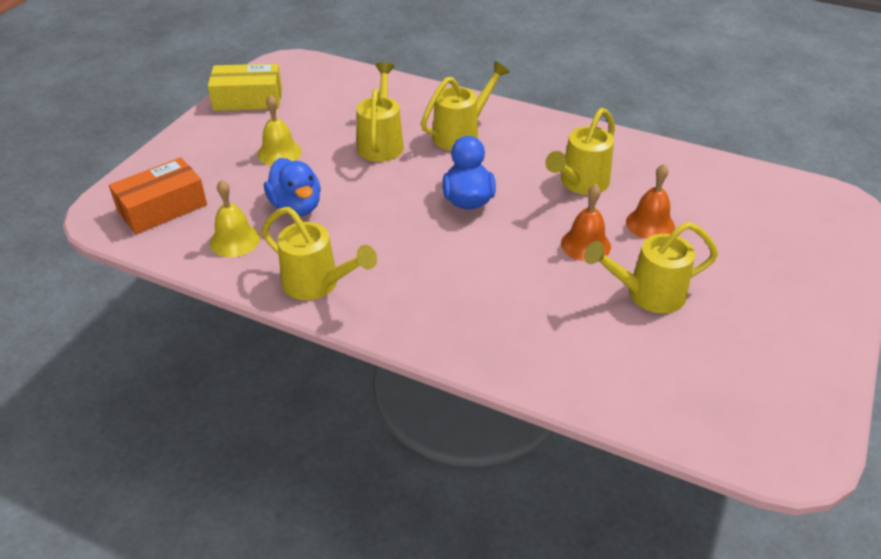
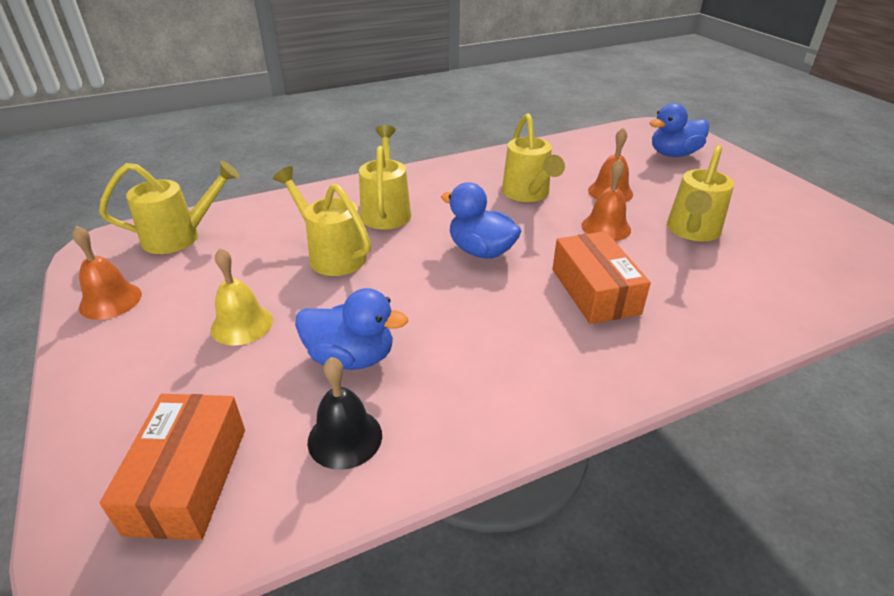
camera: 50 degrees left, 5 degrees down
(235, 240) = (345, 438): yellow bell -> black bell
(248, 99) = (110, 300): yellow box -> orange bell
(317, 284) = (499, 405): yellow watering can -> yellow watering can (179, 237)
(485, 274) = (594, 291): none -> orange box
(790, 233) = (673, 154): none -> blue duck

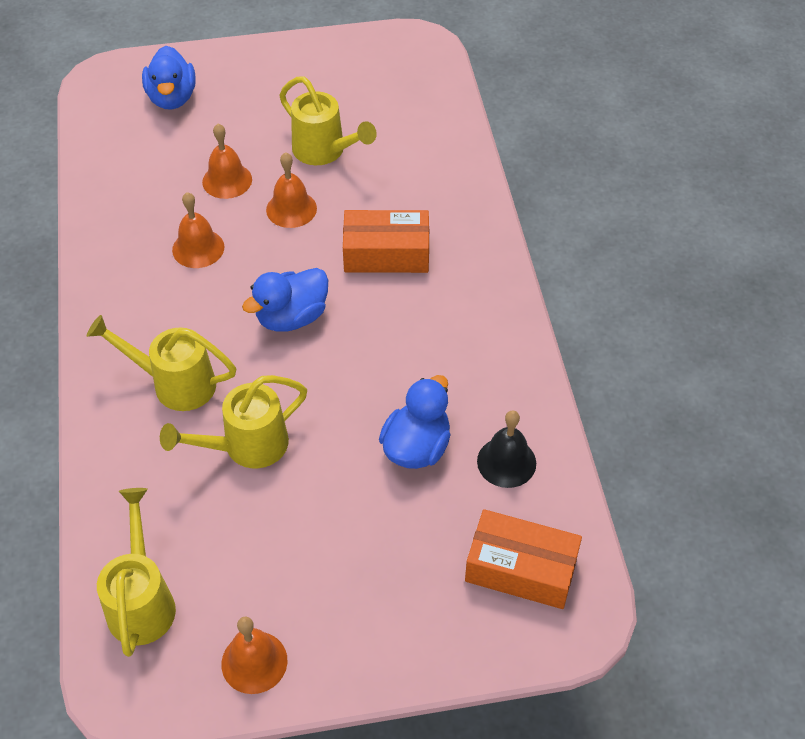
camera: 75 degrees left, 15 degrees up
(242, 324) = (340, 533): yellow bell -> none
(528, 194) = (198, 248): yellow watering can -> orange bell

